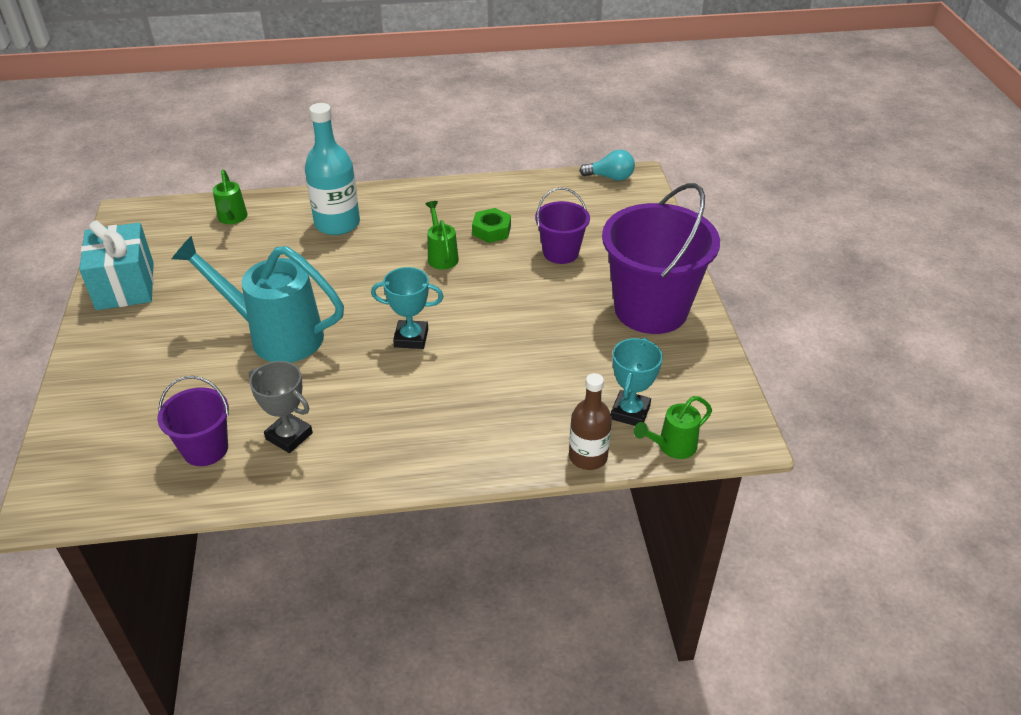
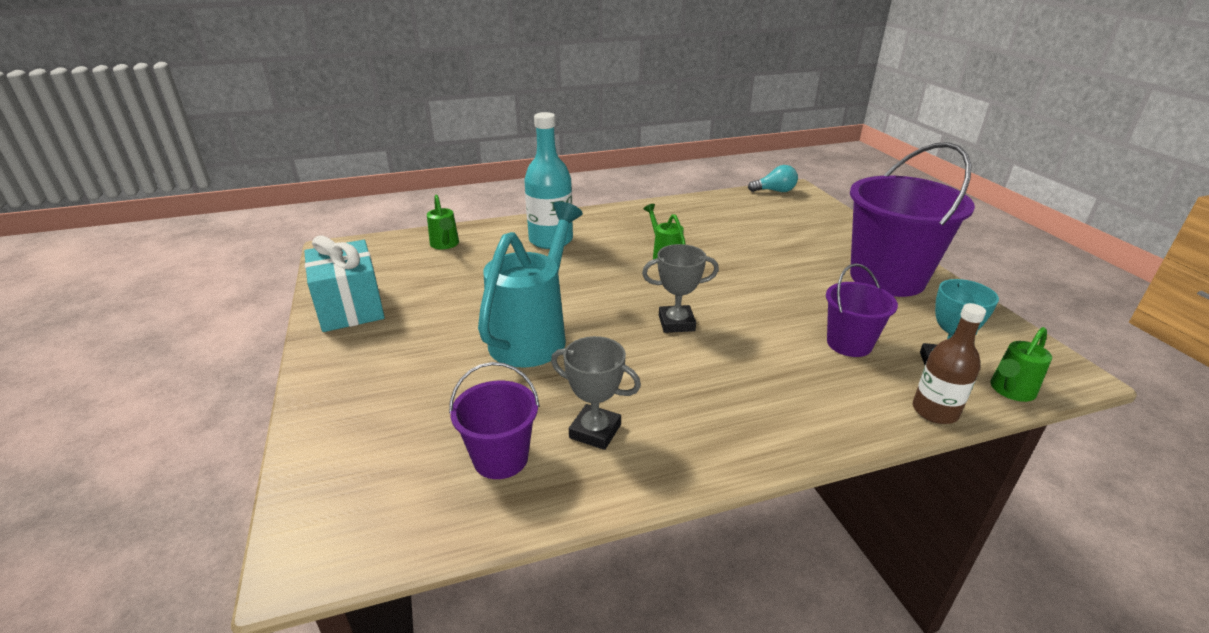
camera: 10 degrees left, 10 degrees down
(276, 336) = (533, 335): turquoise watering can -> turquoise watering can turned 105 degrees clockwise
(411, 338) = (676, 323): turquoise trophy -> grey trophy
(491, 230) = (698, 233): green nut -> none
(560, 253) = (772, 244): purple bucket -> purple bucket (849, 343)

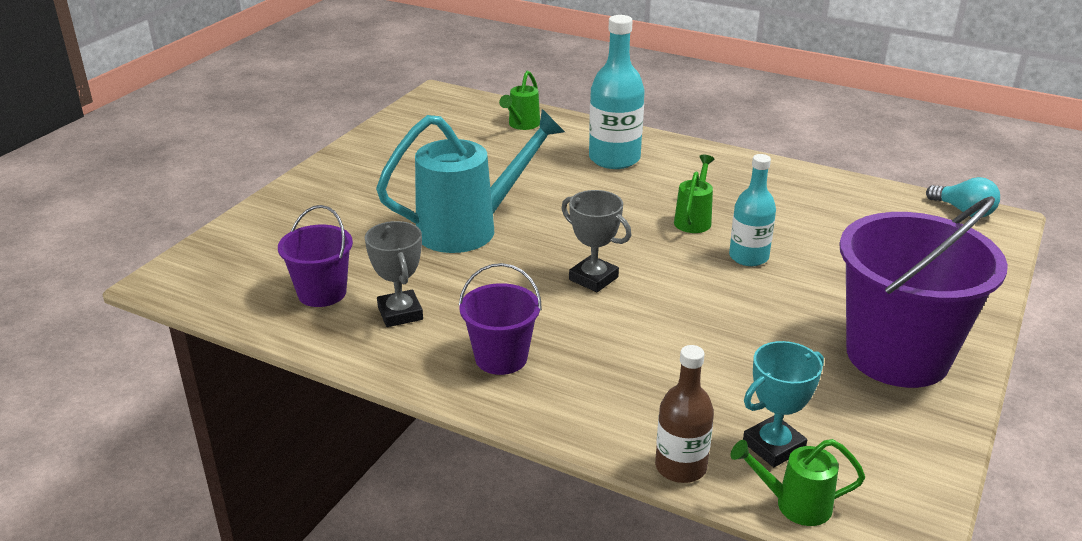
camera: 45 degrees right, 0 degrees up
(350, 307) = (384, 146): turquoise gift -> none
(731, 263) = (748, 257): none -> turquoise bottle
(849, 343) = (717, 379): purple bucket -> purple bucket (501, 358)

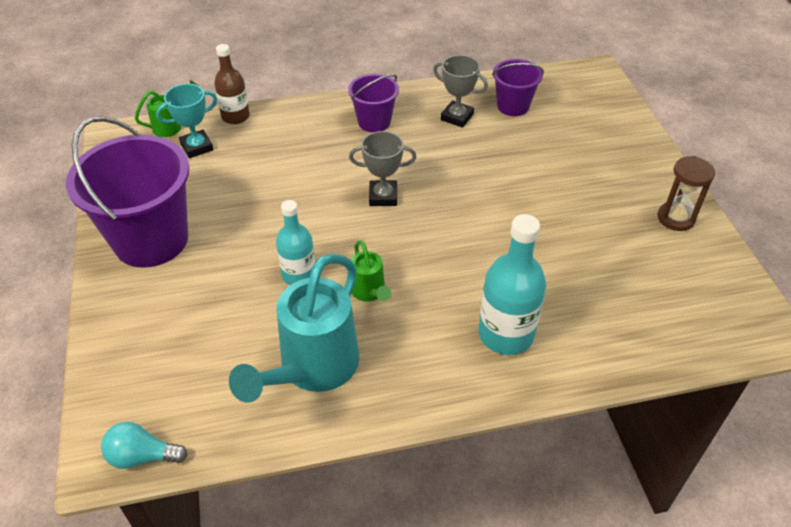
camera: 140 degrees right, 15 degrees up
(371, 155) = (675, 218): none -> brown hourglass
(469, 229) = (506, 191): turquoise watering can -> turquoise watering can (312, 369)
(522, 125) = (638, 333): green watering can -> none
(773, 446) = (197, 147): turquoise trophy -> turquoise trophy turned 45 degrees clockwise

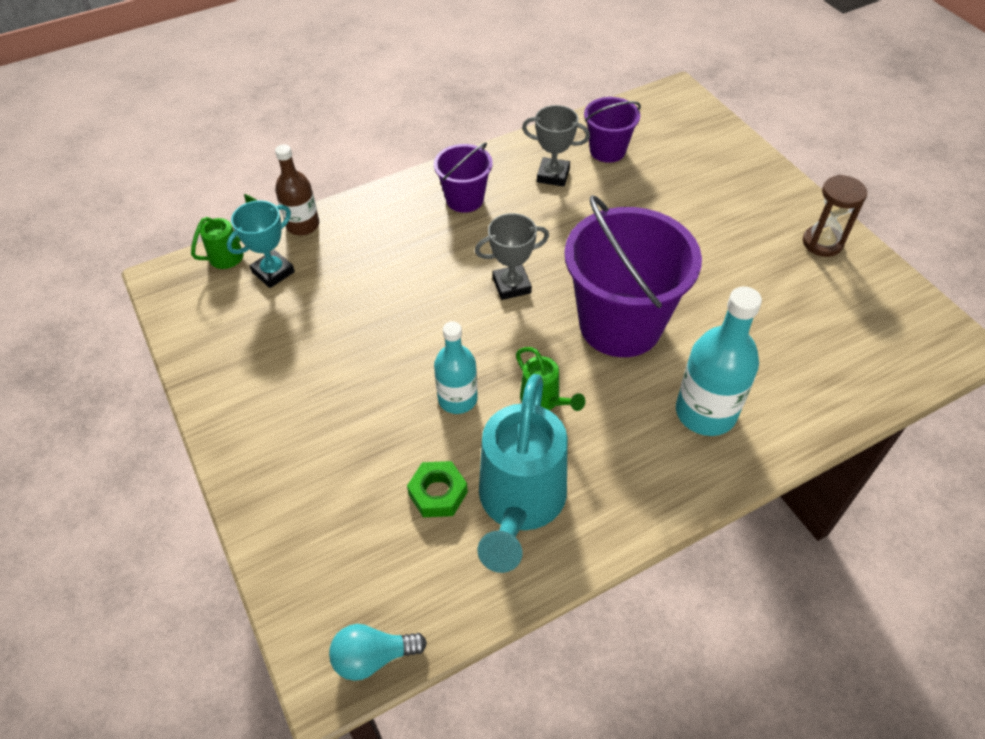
camera: 15 degrees left, 5 degrees up
(151, 240) = (269, 398): purple bucket -> purple bucket (620, 324)
(250, 344) = (438, 493): none -> green nut

